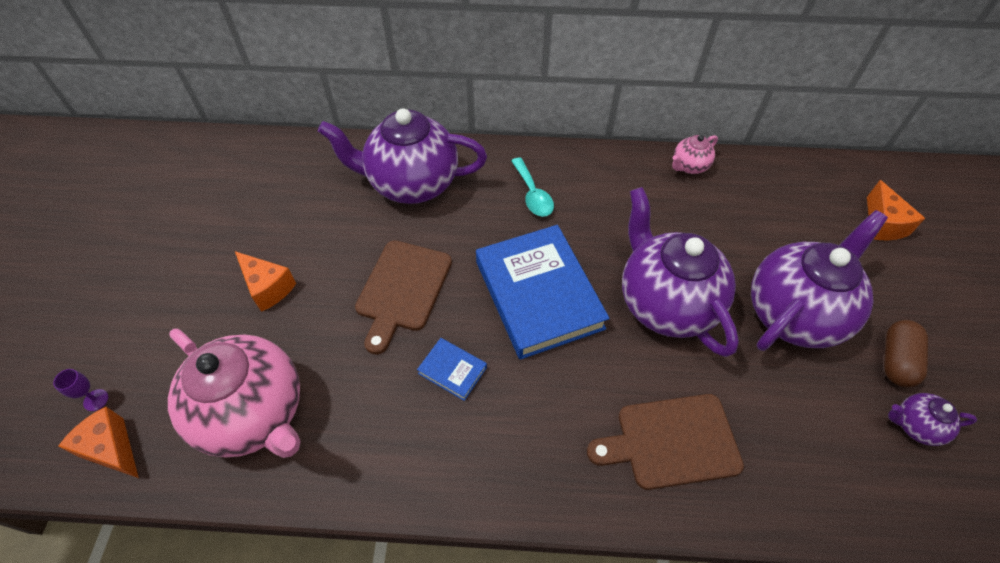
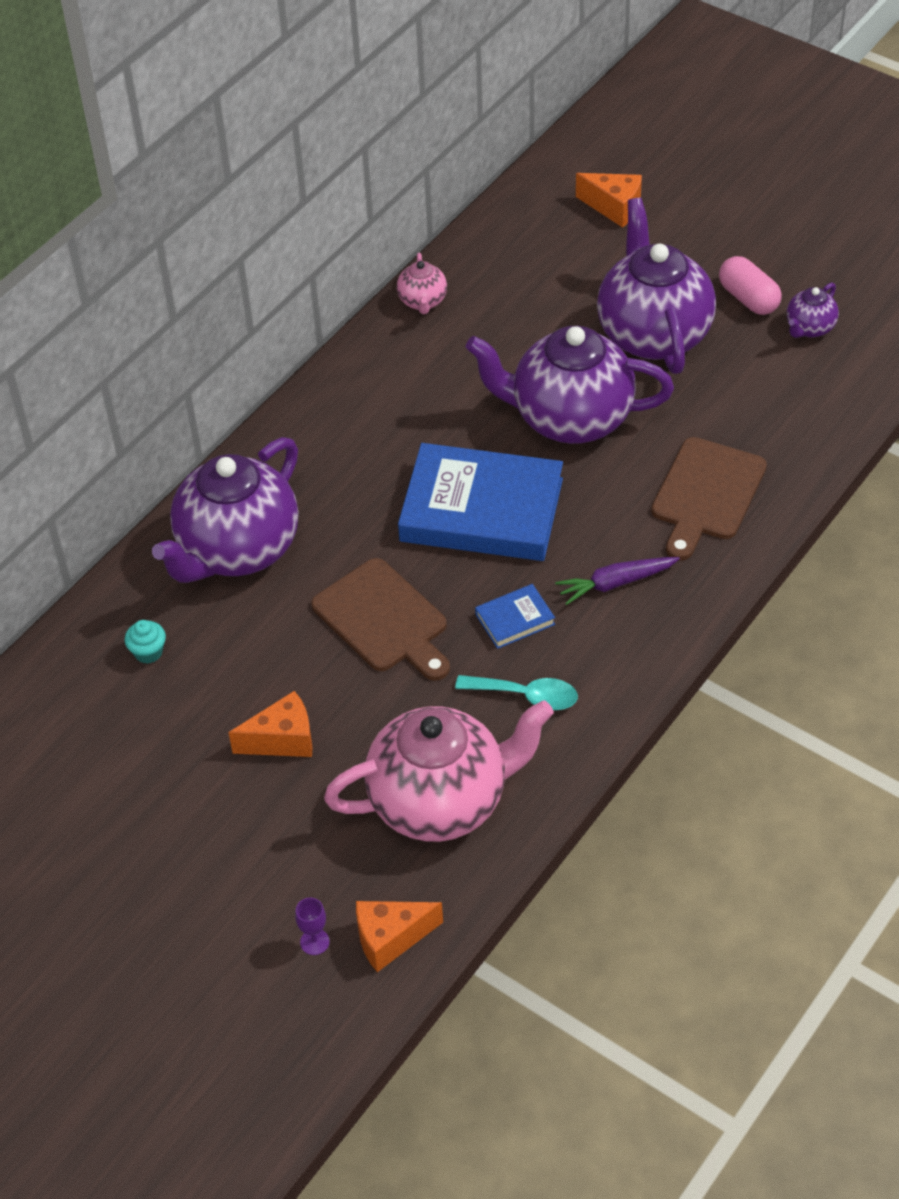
camera: 55 degrees left, 5 degrees down
(305, 184) = (148, 652): none -> turquoise cupcake
(532, 194) = (347, 450): turquoise spoon -> turquoise spoon (526, 696)
(532, 422) = (615, 583): none -> purple carrot
(896, 360) = (748, 298): brown capsule -> pink capsule

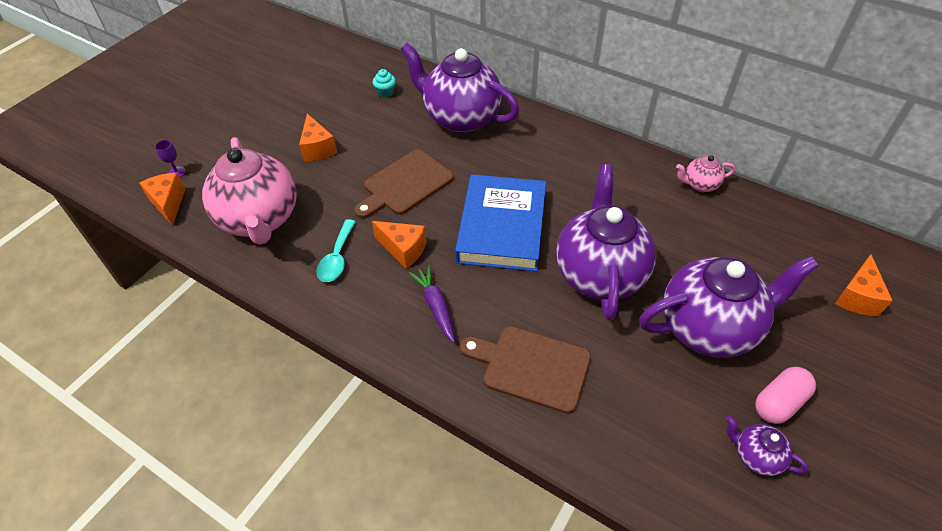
camera: 85 degrees right, 0 degrees up
(515, 619) = (403, 249): blue book -> orange cheese

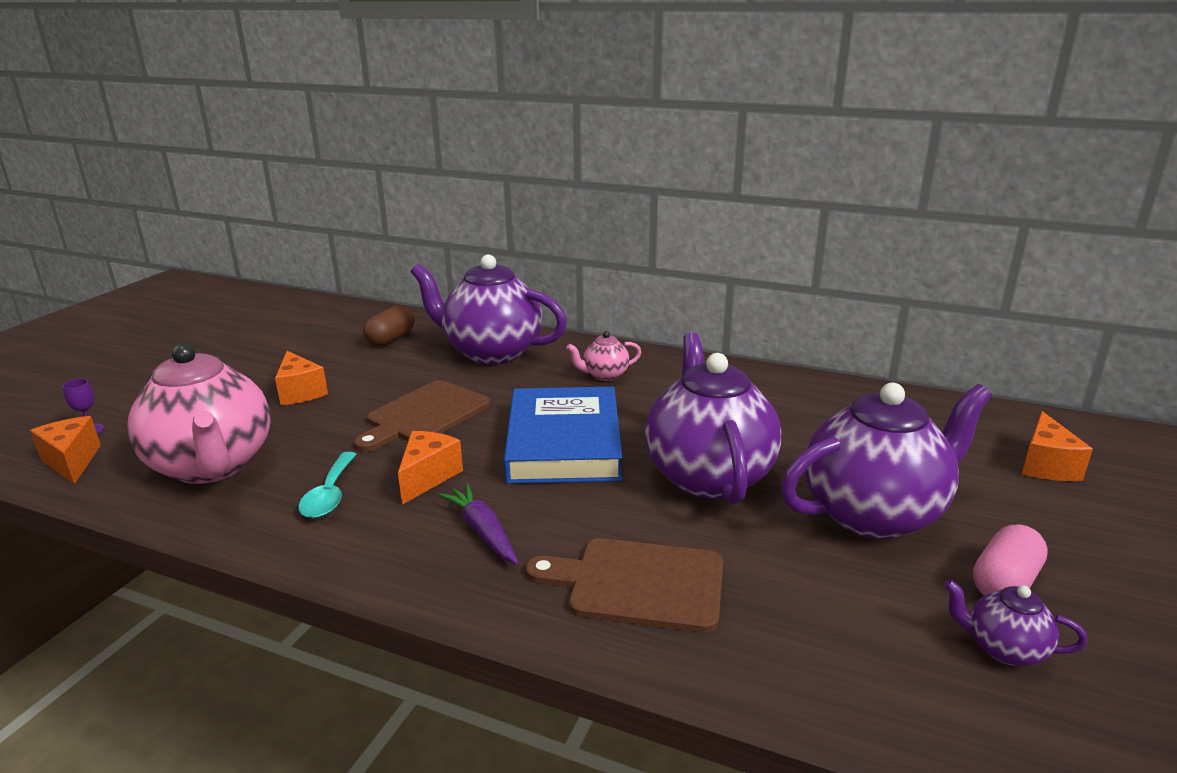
camera: 10 degrees left, 25 degrees down
(385, 92) = (391, 339): turquoise cupcake -> brown capsule
(403, 249) = (428, 477): orange cheese -> orange cheese turned 90 degrees counterclockwise
(700, 185) = (806, 385): pink teapot -> pink teapot (604, 375)

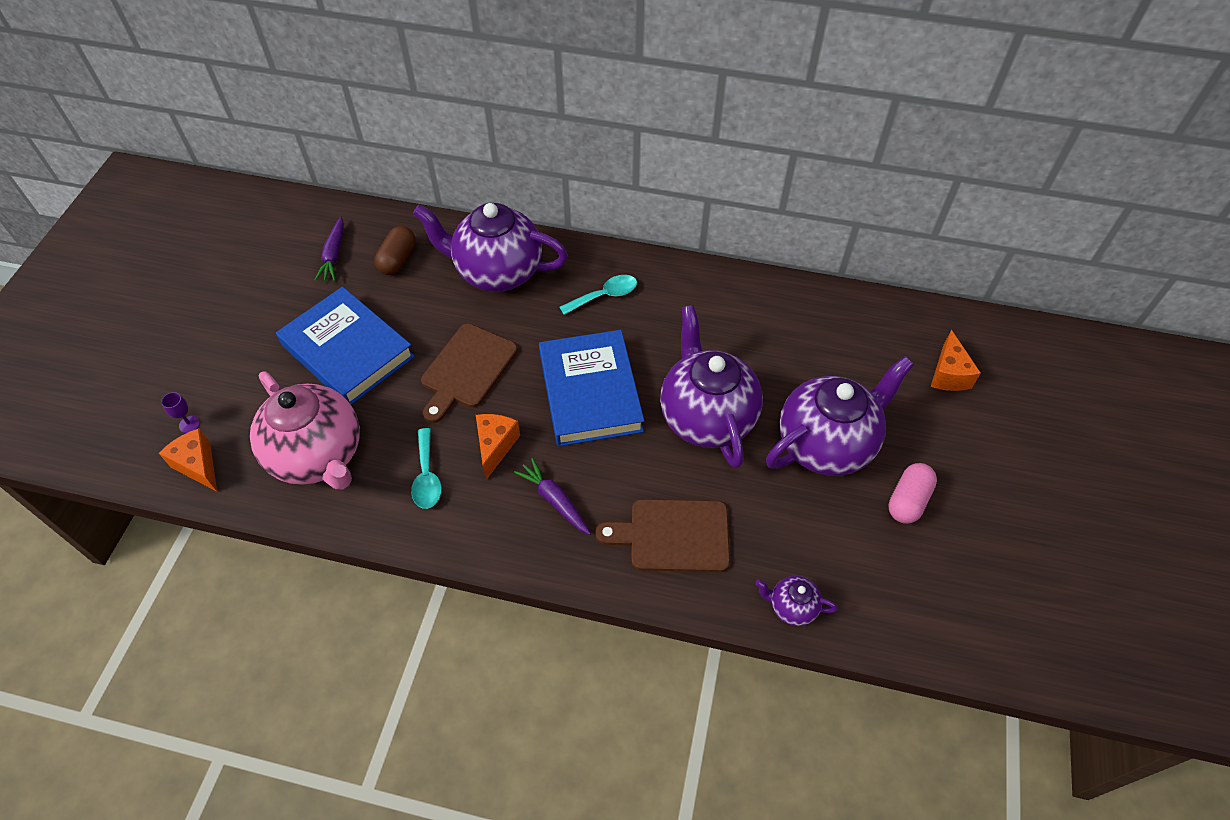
camera: 10 degrees left, 30 degrees up
(300, 392) = (347, 351): orange cheese -> blue book
(328, 332) = (334, 255): none -> purple carrot
(604, 375) = (604, 296): pink teapot -> turquoise spoon
(1003, 649) = (902, 558): purple teapot -> purple teapot (791, 607)

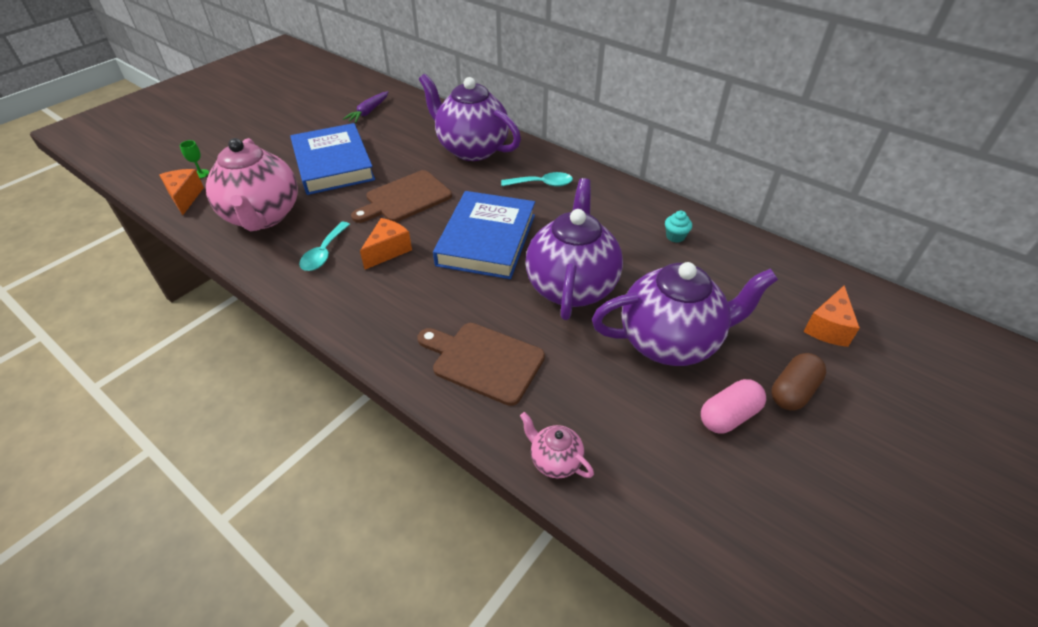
camera: 25 degrees right, 10 degrees down
(189, 424) = (201, 174): purple goblet -> green goblet
(398, 259) = (408, 125): brown capsule -> brown capsule (793, 391)
(554, 500) = (405, 301): purple carrot -> none
(772, 318) = (675, 236): none -> turquoise cupcake
(791, 607) = (555, 460): purple teapot -> pink teapot

